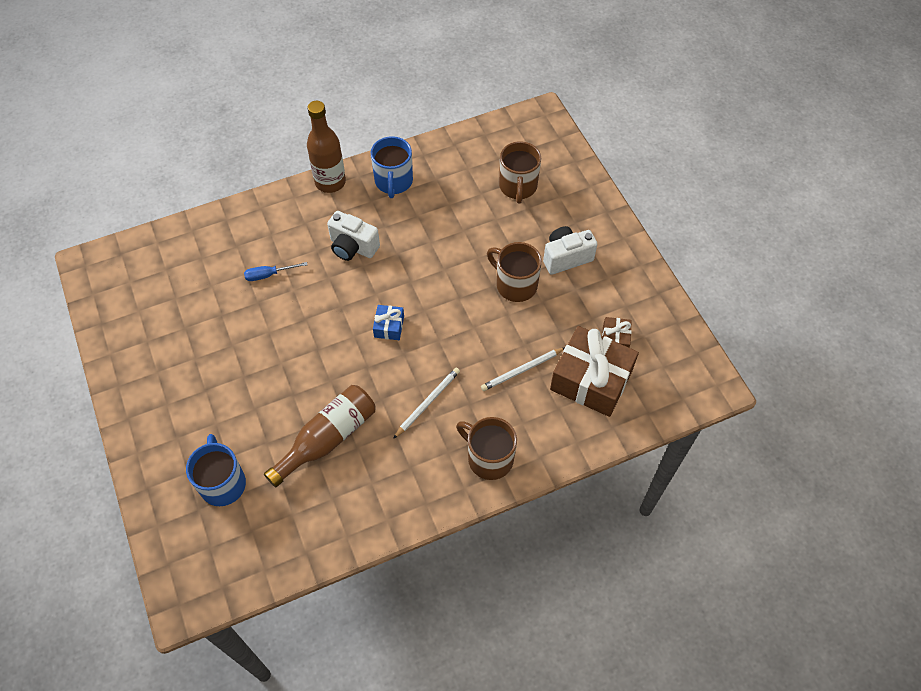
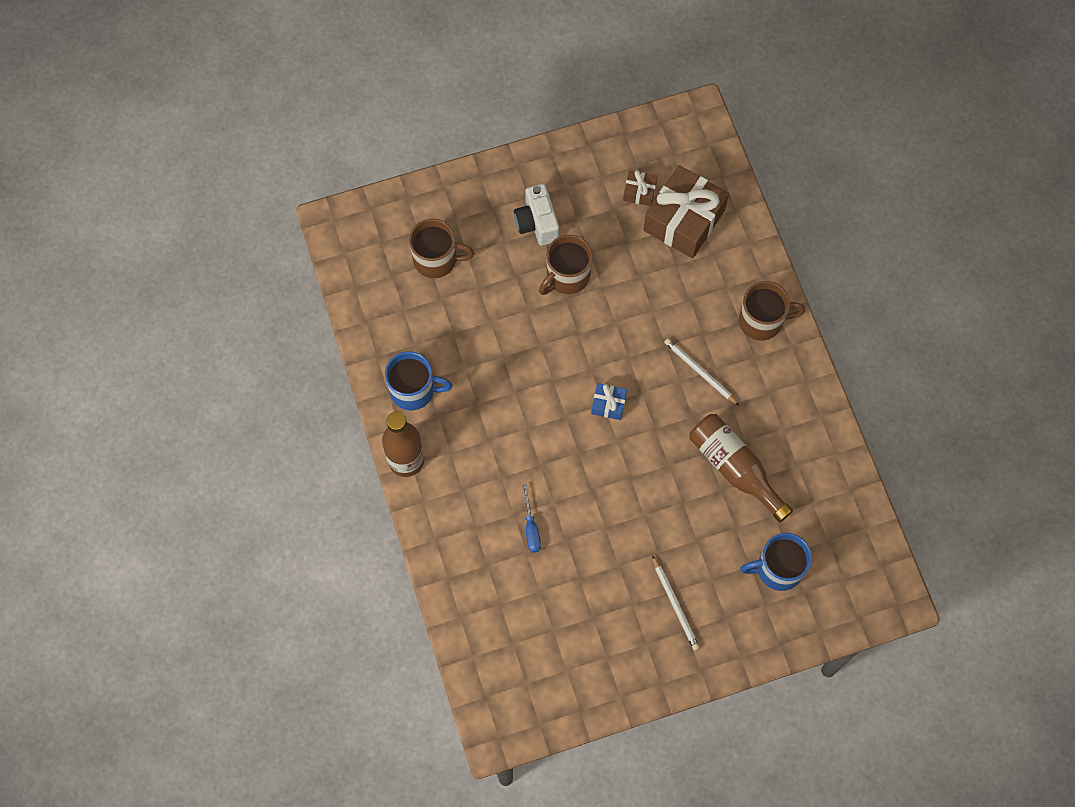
camera: 85 degrees left, 10 degrees up
(353, 247) = (502, 438): white camera -> none
(489, 458) = (762, 321): brown mug -> brown mug turned 135 degrees counterclockwise
(522, 370) = (669, 281): white pencil -> white pencil (675, 605)

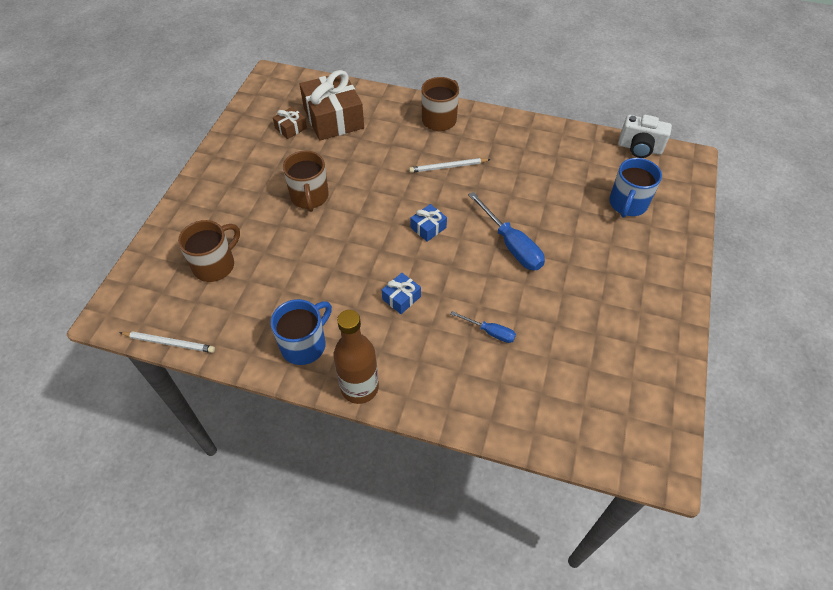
camera: 55 degrees left, 15 degrees down
(513, 434) = (401, 298): none -> blue gift
(537, 223) = (253, 191): white camera -> white camera (639, 148)
(642, 489) = (511, 245): none -> blue screwdriver
(675, 605) = (618, 276): white pencil -> white pencil (169, 343)
(735, 468) = (534, 187): brown bottle -> none

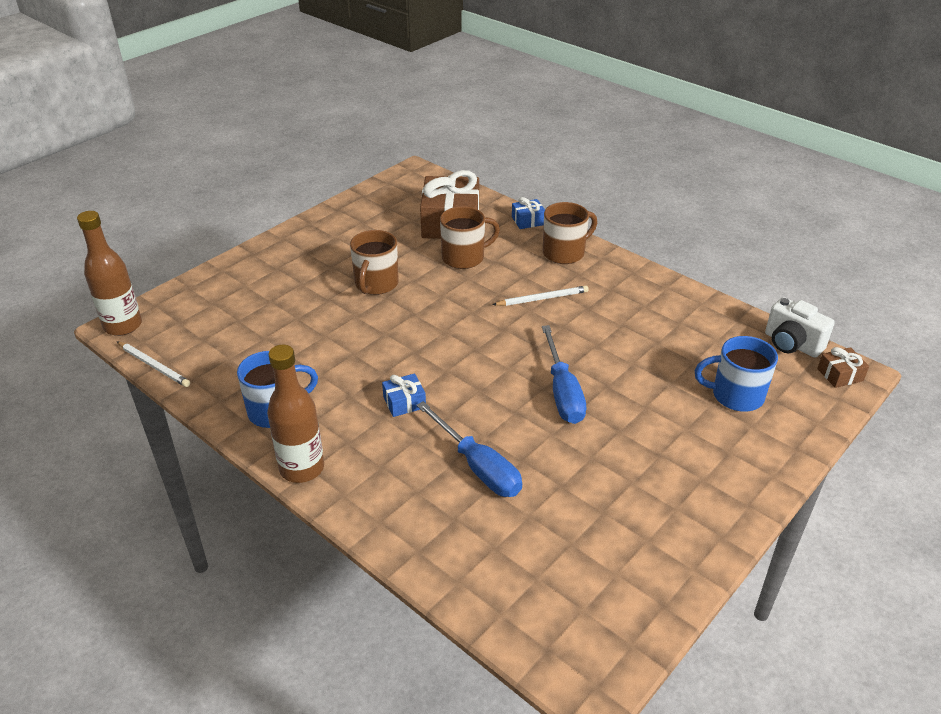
camera: 25 degrees right, 15 degrees down
(112, 314) = (123, 326): none -> brown bottle
(215, 265) = (243, 315): brown mug -> brown mug (464, 257)
(291, 128) = (401, 220): brown gift -> brown gift (840, 374)
(428, 228) = (480, 347): blue gift -> blue gift (528, 221)
(448, 167) = (542, 298): white pencil -> white pencil turned 150 degrees clockwise
(490, 332) = (478, 467): blue screwdriver -> blue screwdriver, size x1.81
(627, 204) = (735, 395): blue mug -> blue mug turned 45 degrees clockwise

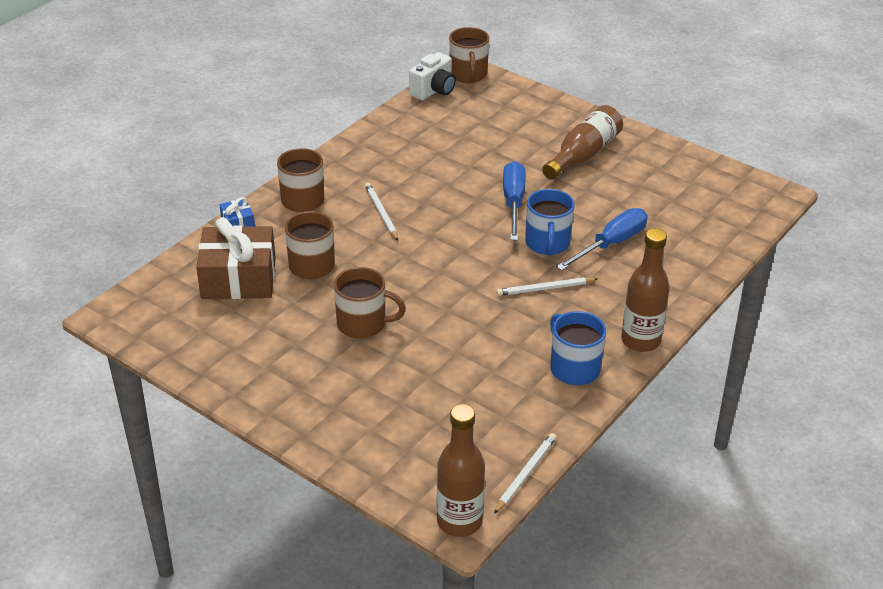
camera: 95 degrees left, 0 degrees up
(404, 402) = (545, 289): blue gift -> white pencil
(562, 392) = (513, 202): blue screwdriver -> blue screwdriver turned 75 degrees counterclockwise
(670, 464) = (583, 155): none -> brown bottle
(735, 395) = (501, 121): blue mug -> blue mug (547, 244)
(840, 374) = (468, 75): brown gift -> brown mug

